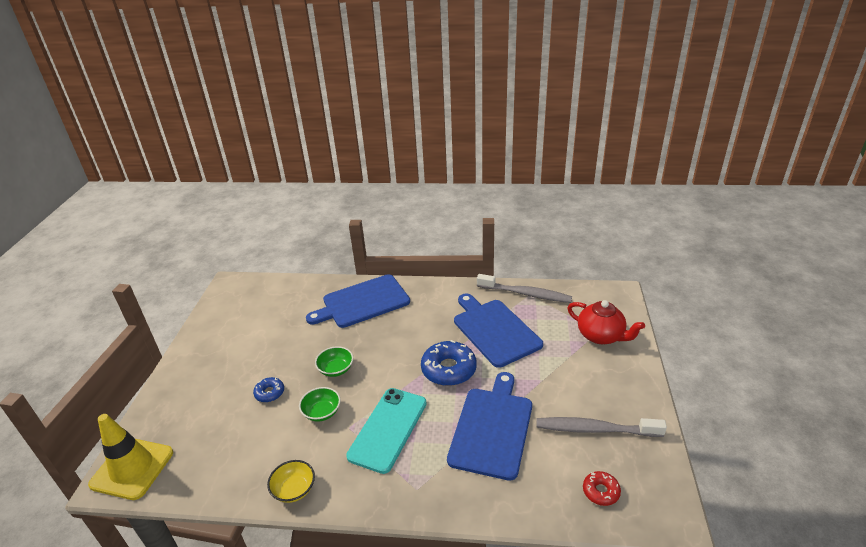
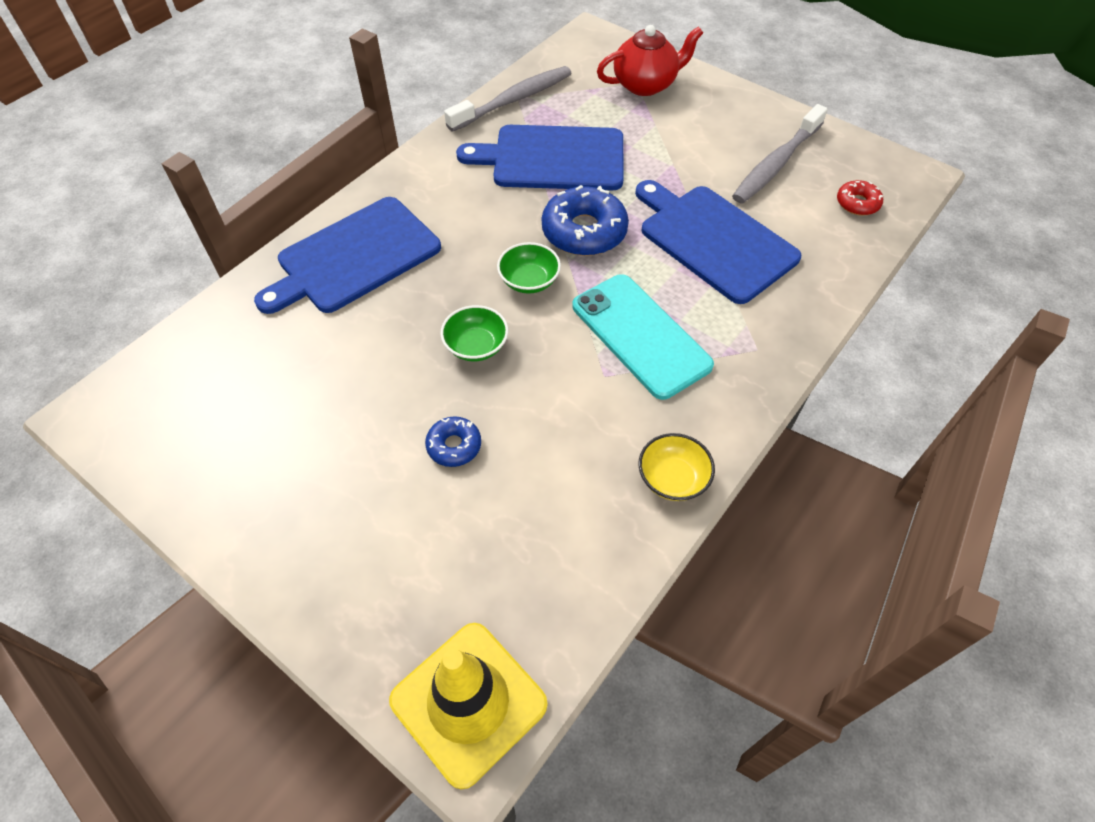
camera: 60 degrees left, 20 degrees up
(322, 412) = (551, 395): green bowl -> green bowl (529, 281)
(363, 302) = (354, 257): blue cutting board -> blue cutting board turned 45 degrees clockwise

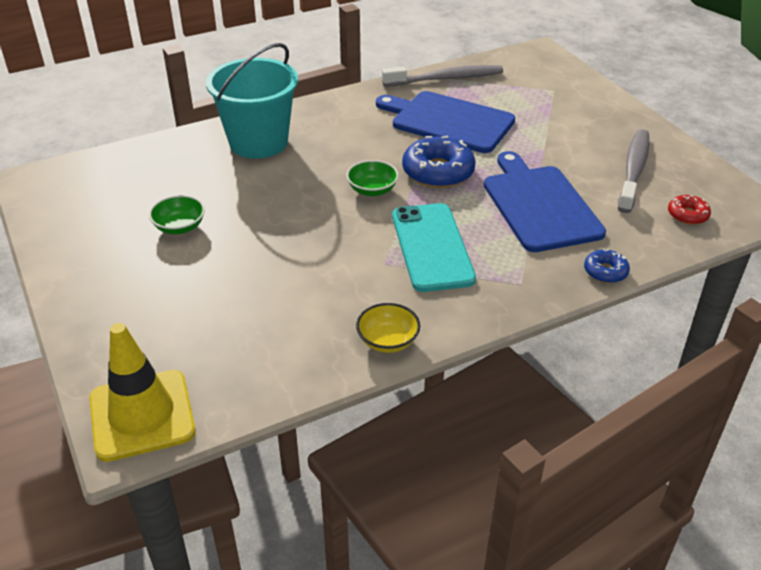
camera: 25 degrees right, 15 degrees down
(354, 257) = (258, 142): blue cutting board -> turquoise bucket
(454, 446) = (243, 269): blue donut -> blue donut (605, 271)
(476, 346) = (303, 217): green bowl -> green bowl (179, 227)
(645, 84) = (561, 93): red teapot -> none
(776, 164) = (634, 170): grey toothbrush -> grey toothbrush turned 135 degrees clockwise

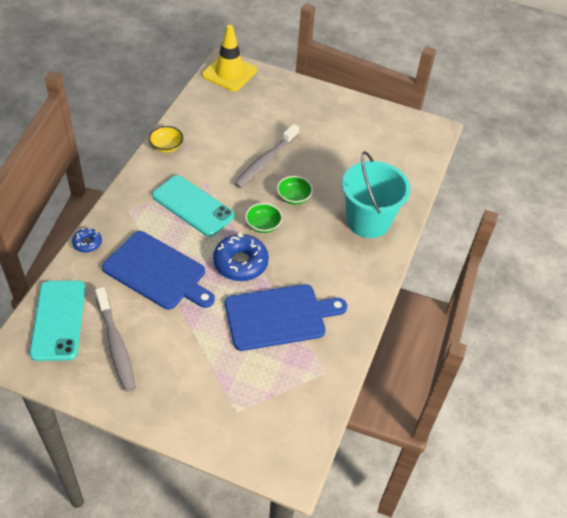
camera: 135 degrees right, 10 degrees up
(179, 227) = (328, 146): green bowl -> green bowl (294, 197)
(446, 79) = (328, 369): grey toothbrush -> grey toothbrush (265, 161)
(687, 215) = (58, 320): red donut -> turquoise phone

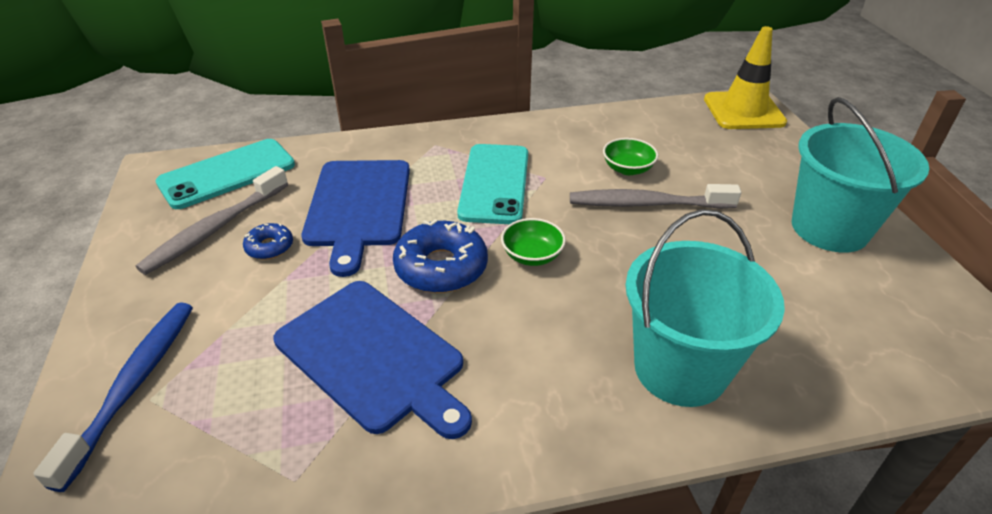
camera: 60 degrees right, 10 degrees down
(87, 243) = (357, 142): blue donut -> blue donut (269, 247)
(166, 146) = (562, 124): yellow bowl -> none
(221, 416) = (134, 385): none -> blue toothbrush
(294, 197) = (619, 260): green bowl -> green bowl (627, 169)
(337, 117) = (829, 228): none -> turquoise bucket

